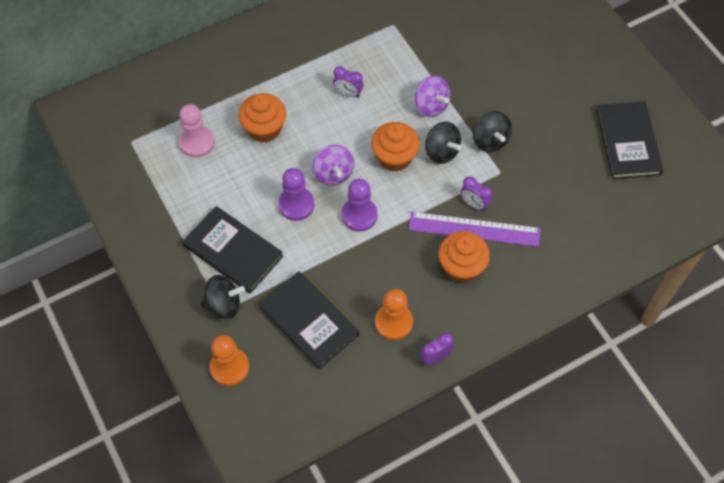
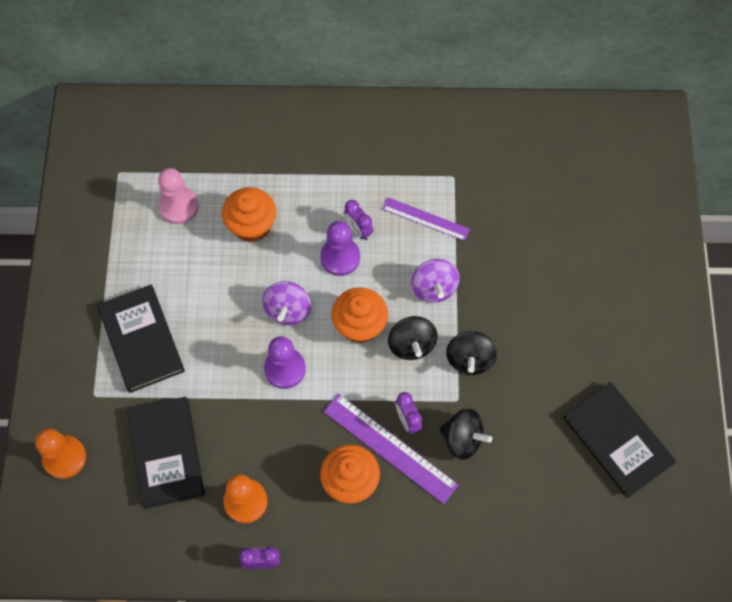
camera: 30 degrees right, 5 degrees up
(224, 305) = (99, 390): black spinning top -> black spinning top (463, 439)
(296, 205) = (231, 324): purple pawn -> purple pawn (340, 257)
(392, 62) = (425, 219): none -> purple ruler
(628, 142) = (617, 440): black book -> black book turned 60 degrees counterclockwise

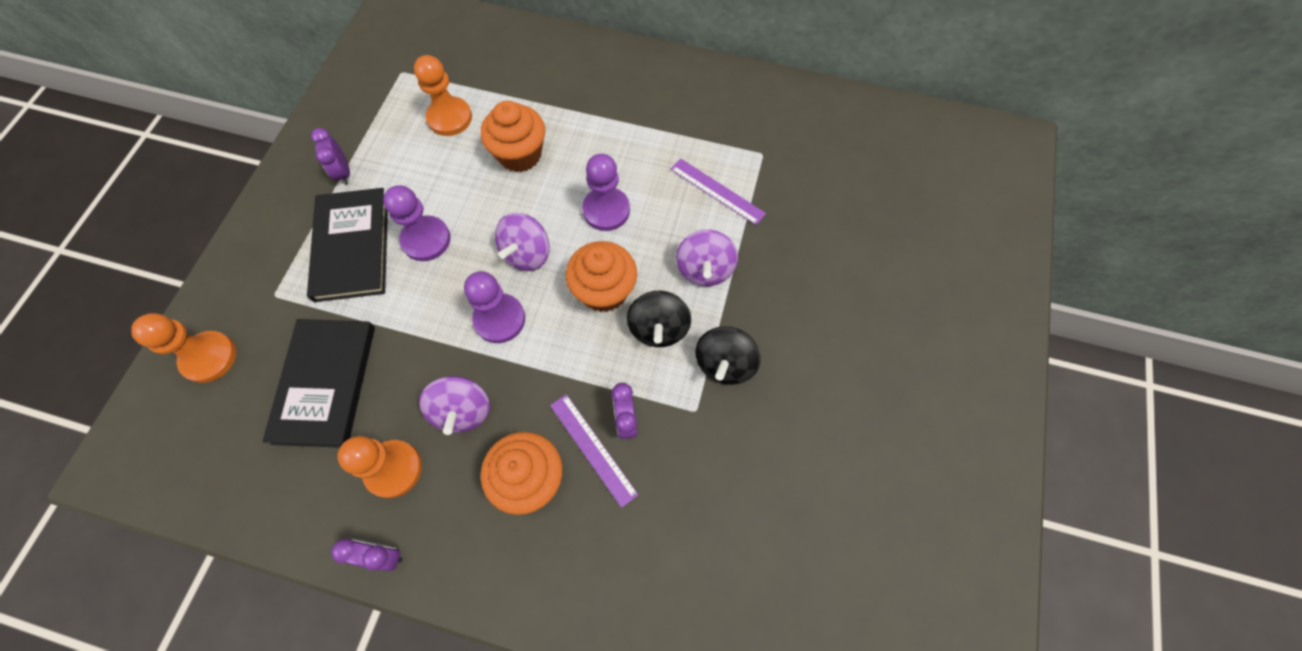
camera: 15 degrees right, 0 degrees up
(179, 206) = (450, 118): pink pawn -> orange pawn
(200, 319) = (426, 240): none -> purple pawn
(282, 446) = (462, 411): none -> purple spinning top
(358, 230) = (636, 186): purple clock -> purple clock (343, 173)
(389, 448) = (592, 449): purple ruler -> purple ruler, size x0.64
(463, 439) = (688, 462): black spinning top -> none
(617, 440) = (892, 519): black book -> none

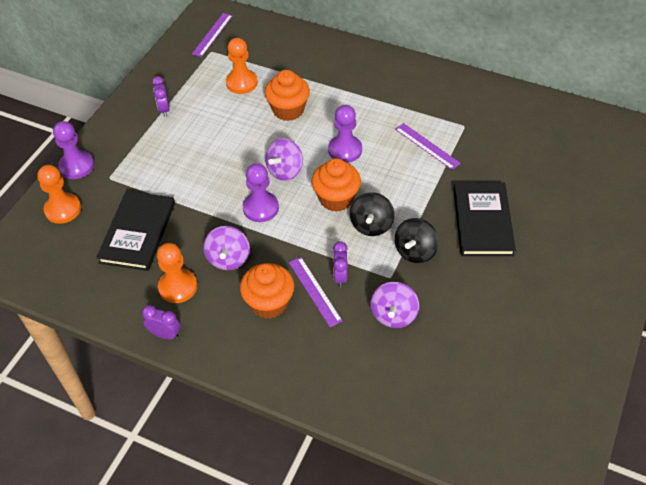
camera: 10 degrees right, 15 degrees down
(352, 246) = (165, 154): black book -> black book (482, 221)
(400, 45) = (212, 34): none -> purple ruler
(426, 240) = (216, 155): purple pawn -> purple pawn (76, 166)
(704, 269) = (410, 193): purple spinning top -> purple spinning top (393, 315)

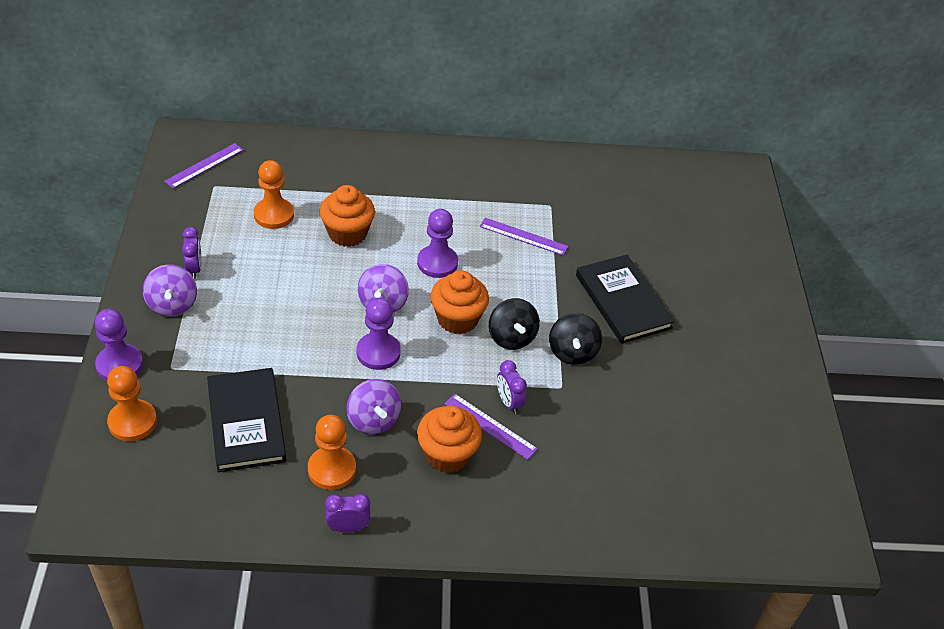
camera: 30 degrees left, 5 degrees down
(164, 109) = (194, 269): purple clock -> purple clock turned 150 degrees counterclockwise
(212, 34) = (204, 165): purple ruler -> purple ruler turned 45 degrees clockwise
(393, 315) = (587, 425): purple spinning top -> purple spinning top (172, 304)

